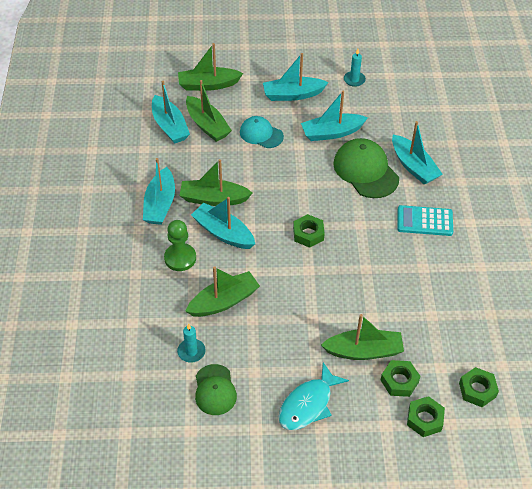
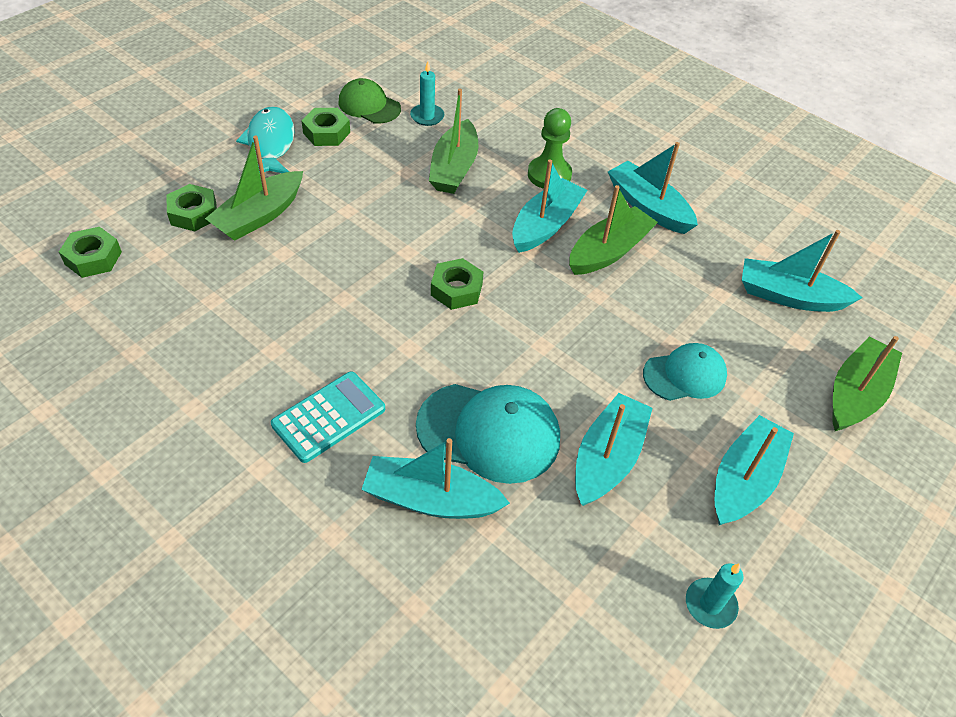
camera: 130 degrees right, 0 degrees up
(207, 125) = (758, 333): green boat -> none
(223, 233) = (545, 225): turquoise boat -> turquoise boat turned 45 degrees counterclockwise
(365, 171) = (489, 432): green cap -> turquoise cap
(424, 419) = (136, 198): green nut -> green nut (326, 132)

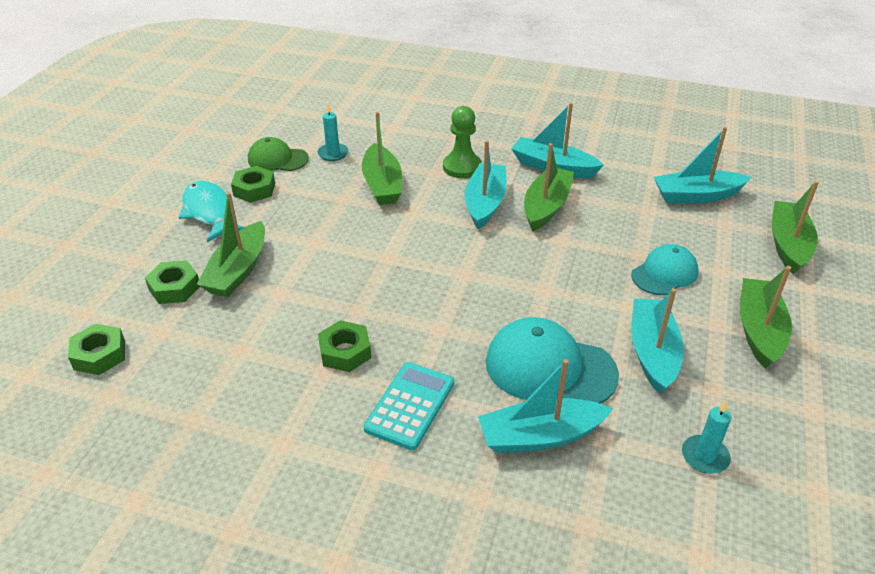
camera: 20 degrees left, 10 degrees down
(456, 289) = (448, 272): green nut -> green nut (345, 352)
(489, 432) = (550, 368): turquoise cap -> turquoise cap turned 150 degrees counterclockwise
(710, 604) = (801, 426): turquoise candle -> turquoise candle (704, 456)
(744, 480) = (759, 330): turquoise boat -> green boat

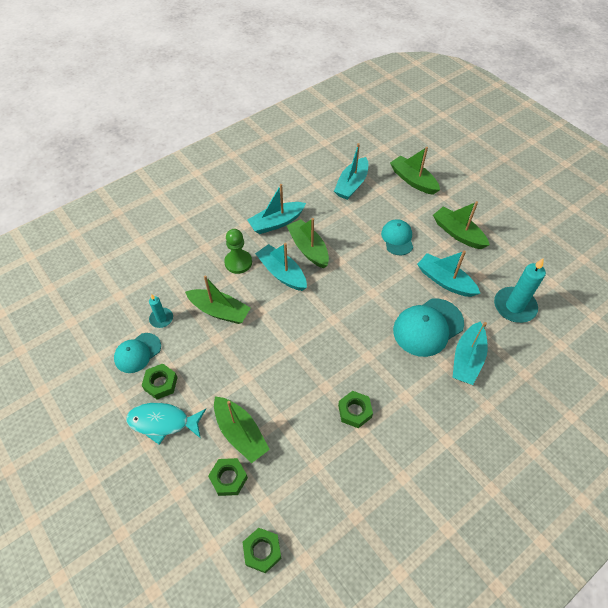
camera: 55 degrees left, 15 degrees up
(277, 159) = (137, 353): green cap -> turquoise cap
(410, 406) = (414, 402): turquoise calculator -> none
(704, 456) = (514, 306): turquoise candle -> turquoise candle, size x1.82

